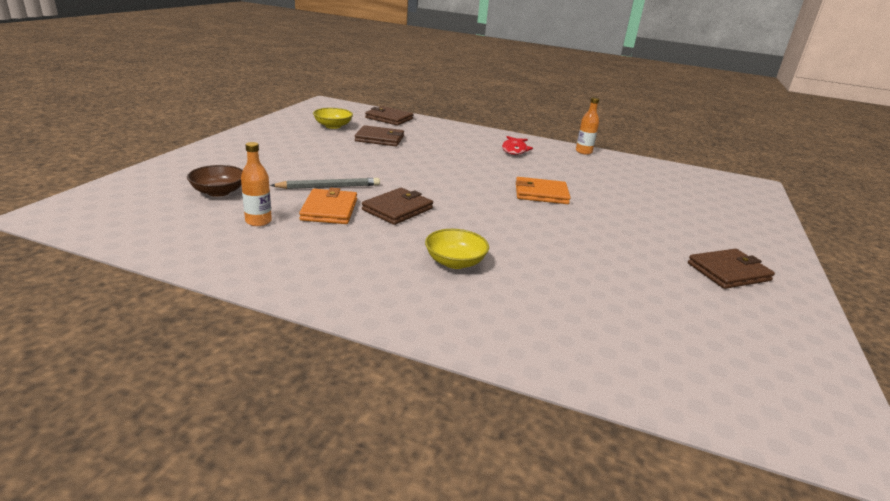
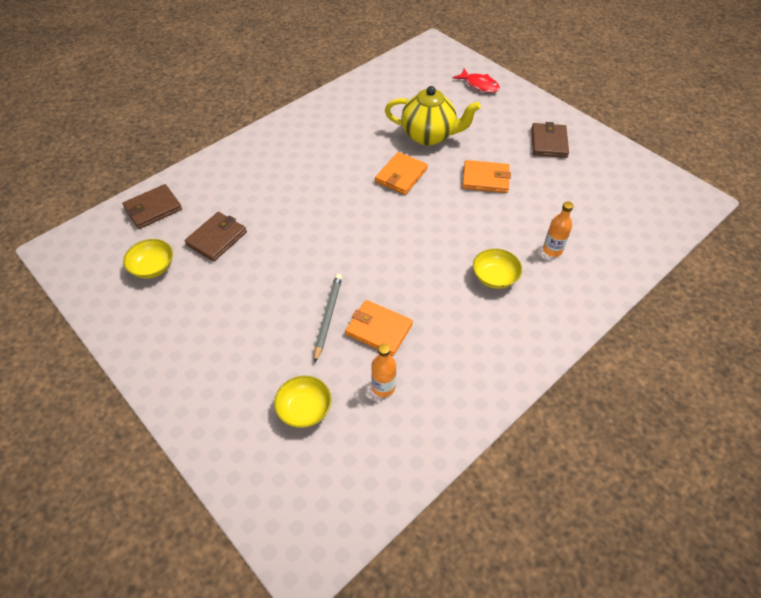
camera: 60 degrees left, 25 degrees up
(218, 192) = (304, 409): brown bowl -> yellow bowl
(397, 209) = (395, 281): brown wallet -> none
(514, 150) = (298, 147): red fish -> red fish (479, 85)
(583, 152) = (325, 103): orange bottle -> orange bottle (552, 250)
(601, 237) = (485, 179): none -> orange wallet
(617, 199) = (429, 136): none -> yellow teapot

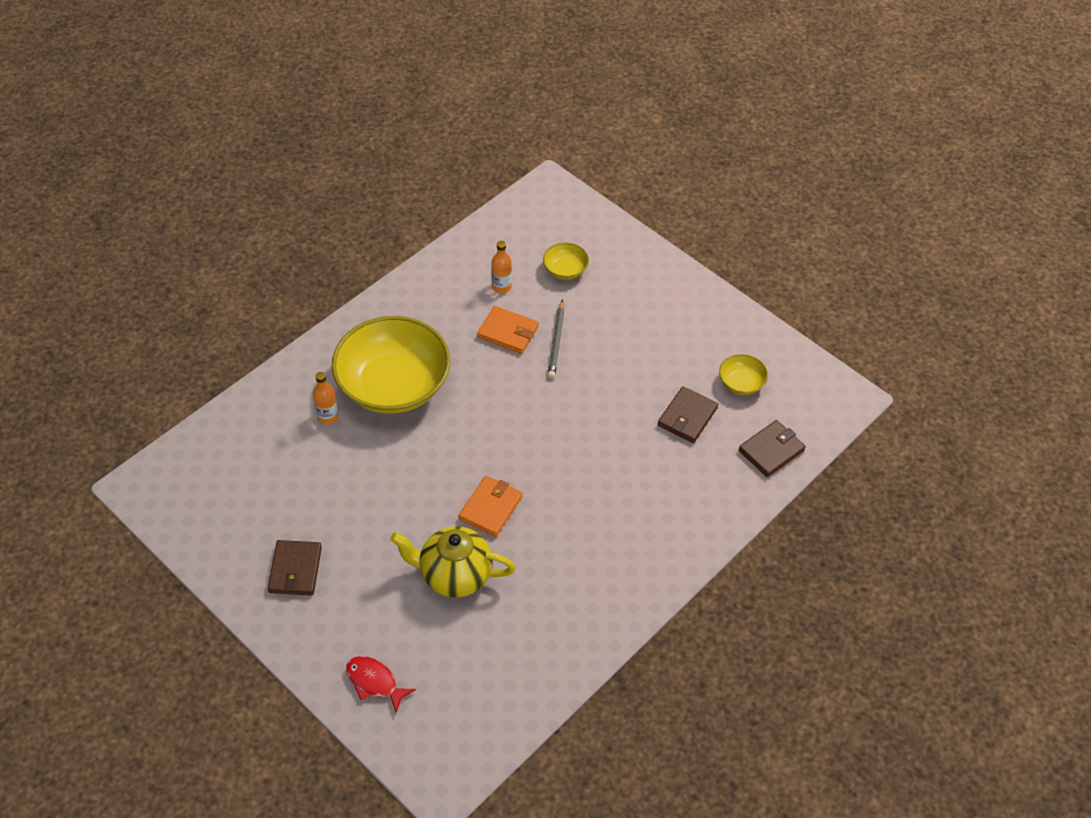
camera: 175 degrees right, 0 degrees up
(485, 179) = (387, 507): orange wallet -> none
(494, 277) = (393, 385): yellow bowl -> yellow bowl, size x2.37

